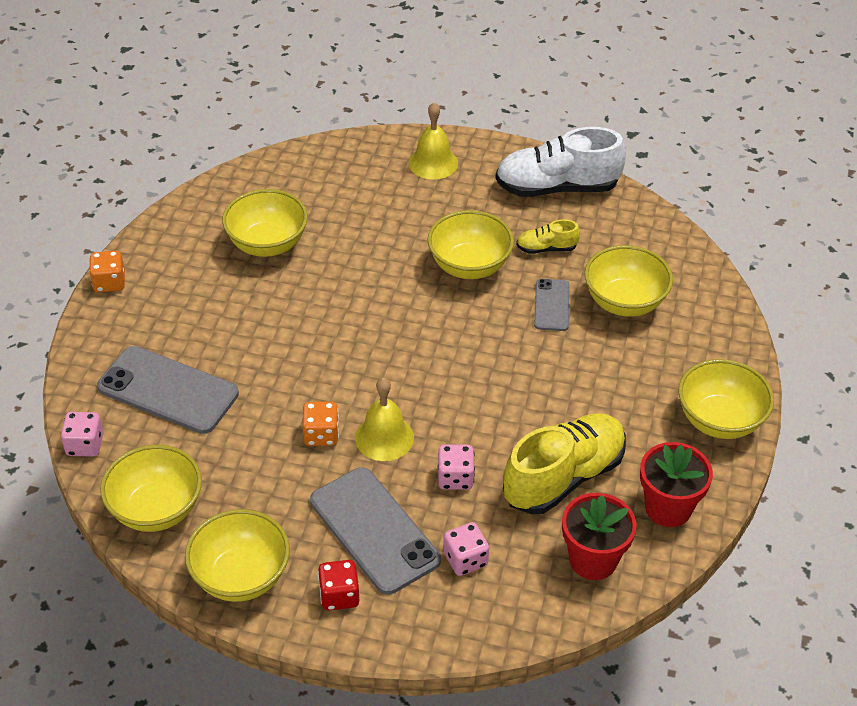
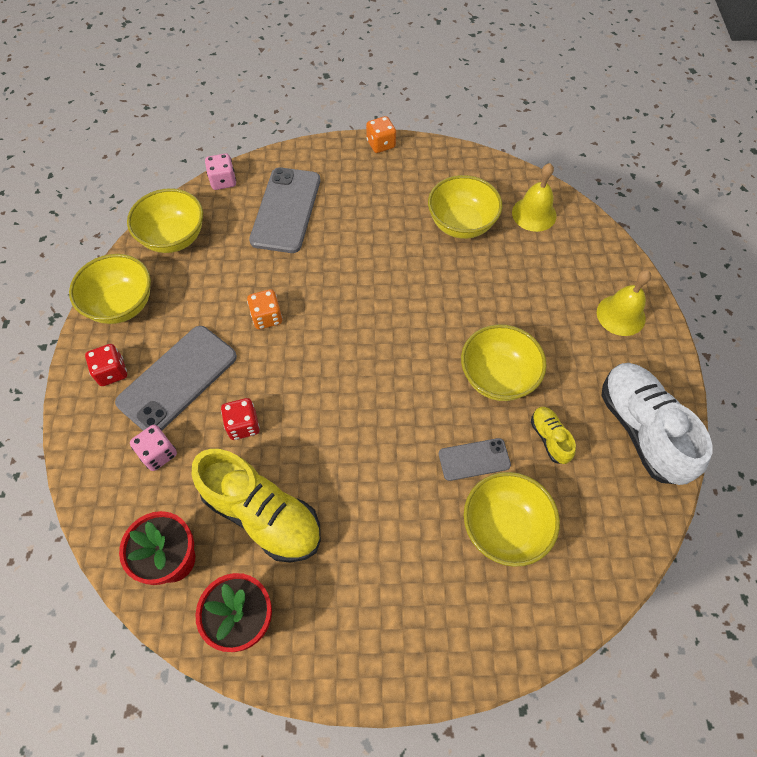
camera: 75 degrees right, 15 degrees up
(384, 437) = (275, 361): yellow bell -> yellow bell (534, 214)
(455, 478) = (243, 425): pink dice -> red dice
(719, 420) = (371, 656): yellow bowl -> none

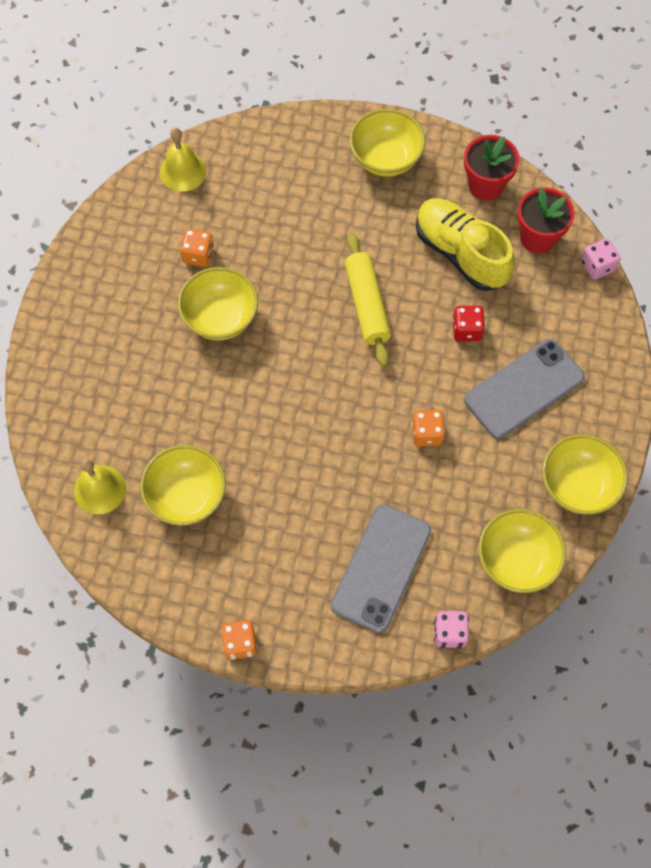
camera: 165 degrees left, 5 degrees up
(112, 372) = (588, 412): red dice -> none
(158, 453) = (546, 323): pink dice -> pink dice (597, 266)
(353, 427) = (367, 304): none -> yellow rolling pin
(474, 459) = (270, 254): grey phone -> none
(504, 528) = (267, 199): yellow bowl -> yellow bowl (386, 159)
(549, 438) = (198, 255): yellow shoe -> orange dice
(621, 315) = (72, 349): yellow bell -> yellow bell (183, 171)
(642, 430) = (115, 243): white shoe -> none

